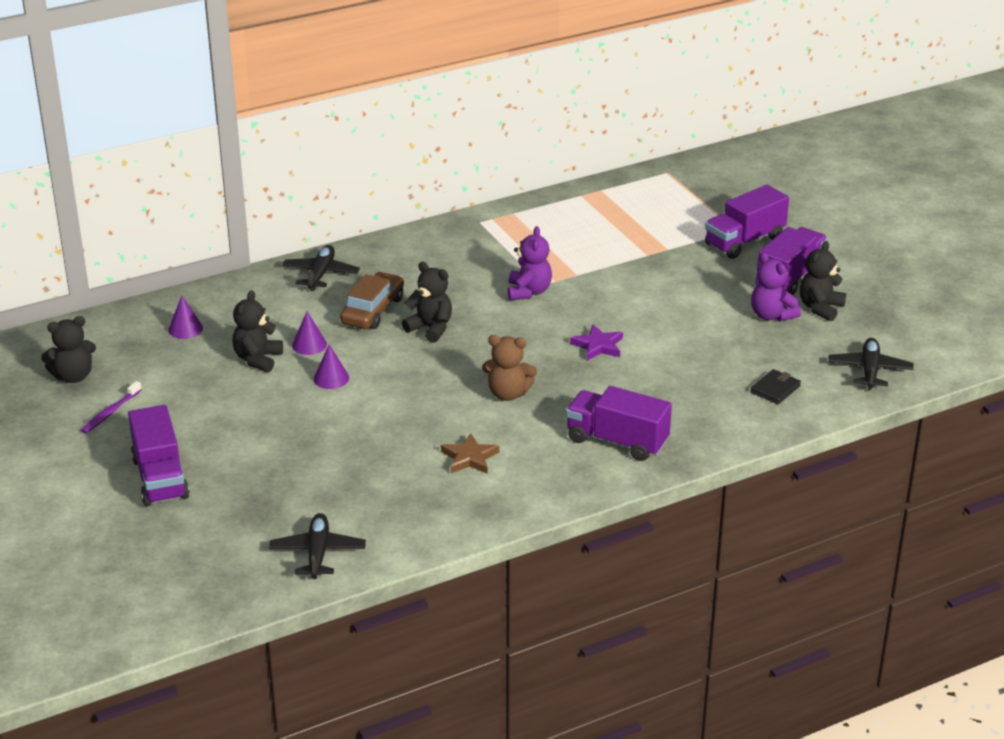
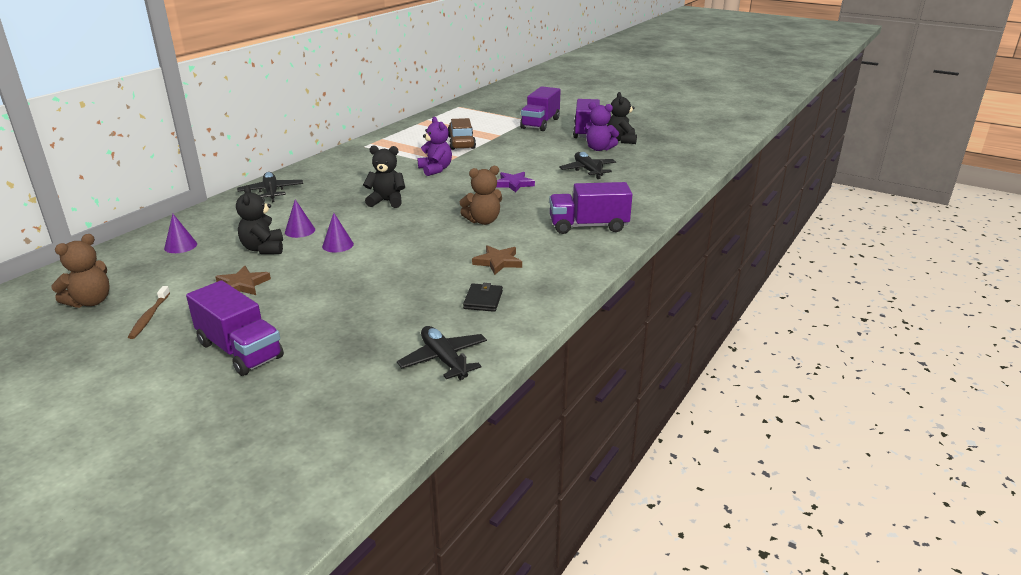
camera: 30 degrees left, 5 degrees down
(73, 376) = (90, 302): black teddy bear -> brown teddy bear
(110, 412) = (149, 317): purple toothbrush -> brown toothbrush
(209, 401) = (242, 285): none -> brown star
(373, 310) = (332, 202): brown car -> brown car (461, 142)
(775, 389) = (648, 178): black wallet -> black wallet (483, 300)
(869, 370) = (686, 159): black plane -> black plane (588, 171)

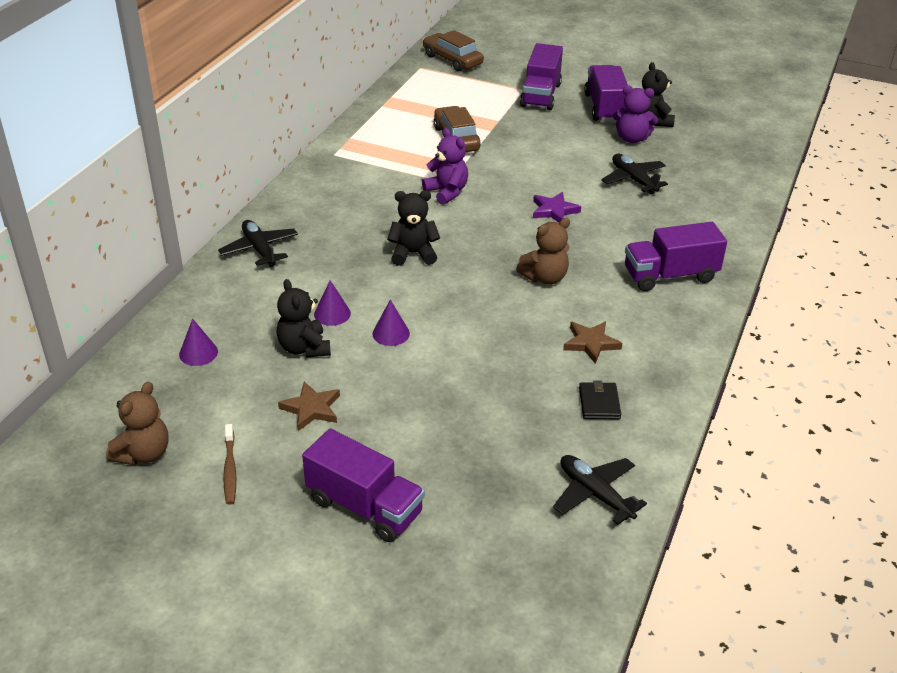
camera: 10 degrees left, 10 degrees up
(484, 103) = (452, 60): none -> brown car

